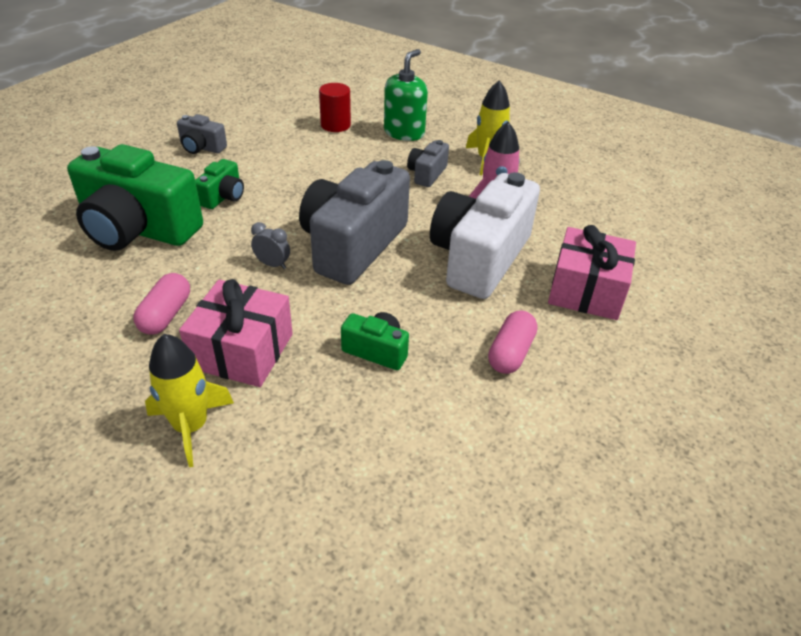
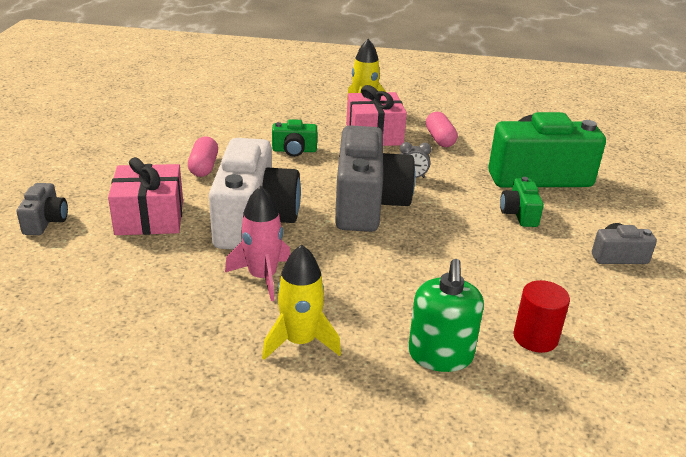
camera: 155 degrees right, 10 degrees down
(427, 174) = (360, 295): grey camera -> grey camera (45, 221)

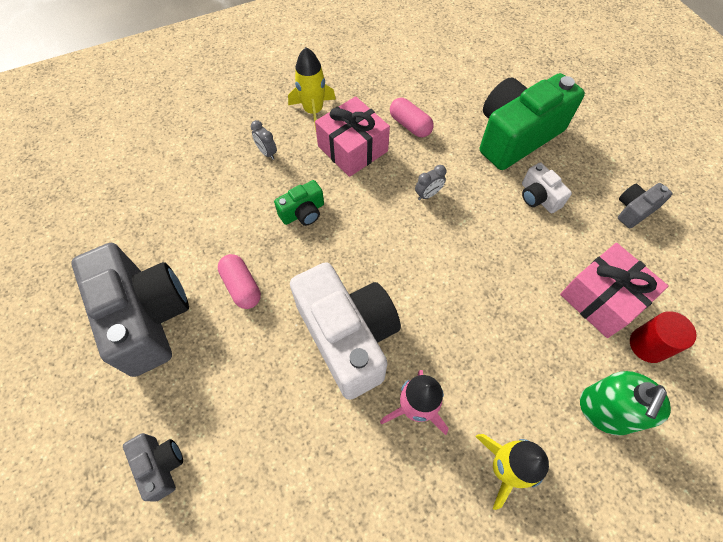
camera: 30 degrees left, 30 degrees up
(149, 217) = (254, 393): pink gift -> pink gift (601, 299)
(301, 115) = (267, 153): none -> grey clock
(367, 204) = (421, 254): grey camera -> grey camera (147, 317)
(440, 355) = (605, 410): green soap dispenser -> green soap dispenser turned 60 degrees clockwise
(519, 214) = (538, 197): green camera -> white camera

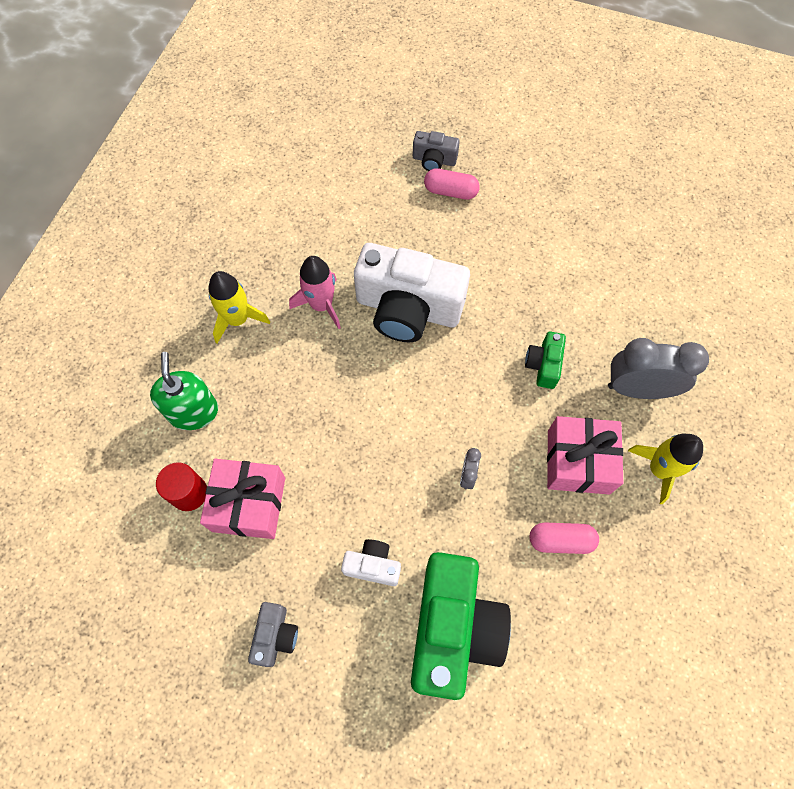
camera: 135 degrees right, 5 degrees up
(147, 317) = (546, 209): grey camera -> none
(242, 286) = (514, 276): pink capsule -> pink capsule (450, 191)
(267, 153) = (638, 389): grey clock -> grey clock, size x2.23

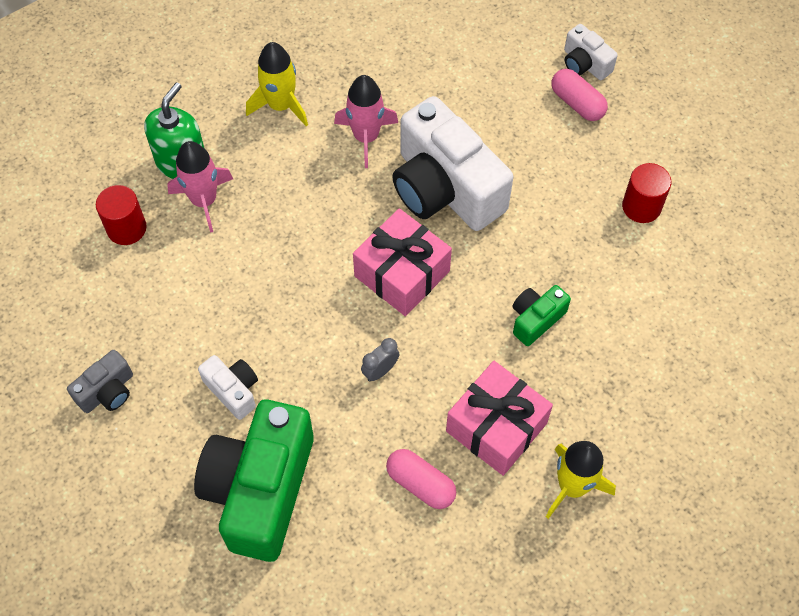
camera: 35 degrees right, 5 degrees down
(235, 430) = (204, 200): none -> pink rocket
(249, 504) = (168, 269): pink gift -> pink gift (402, 273)
(434, 160) = (585, 64): grey camera -> white camera
(453, 629) = (260, 490): green camera -> green camera turned 150 degrees clockwise
(549, 240) = (641, 206): none -> red cylinder
(638, 389) = (614, 400): grey clock -> none

